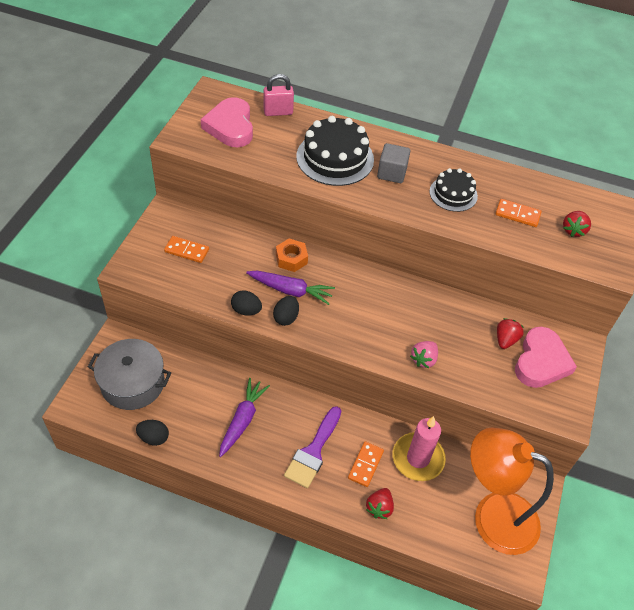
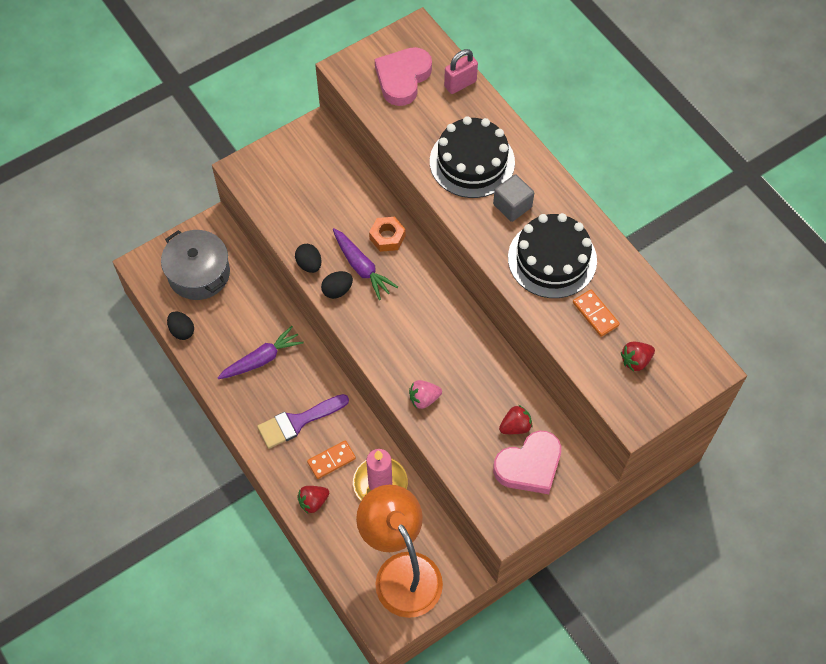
camera: 40 degrees right, 10 degrees up
(186, 251) = (302, 179): orange domino -> none
(278, 112) = (460, 84): pink padlock -> pink padlock turned 60 degrees counterclockwise
(453, 194) = (552, 259): black cake -> black cake, size x1.66

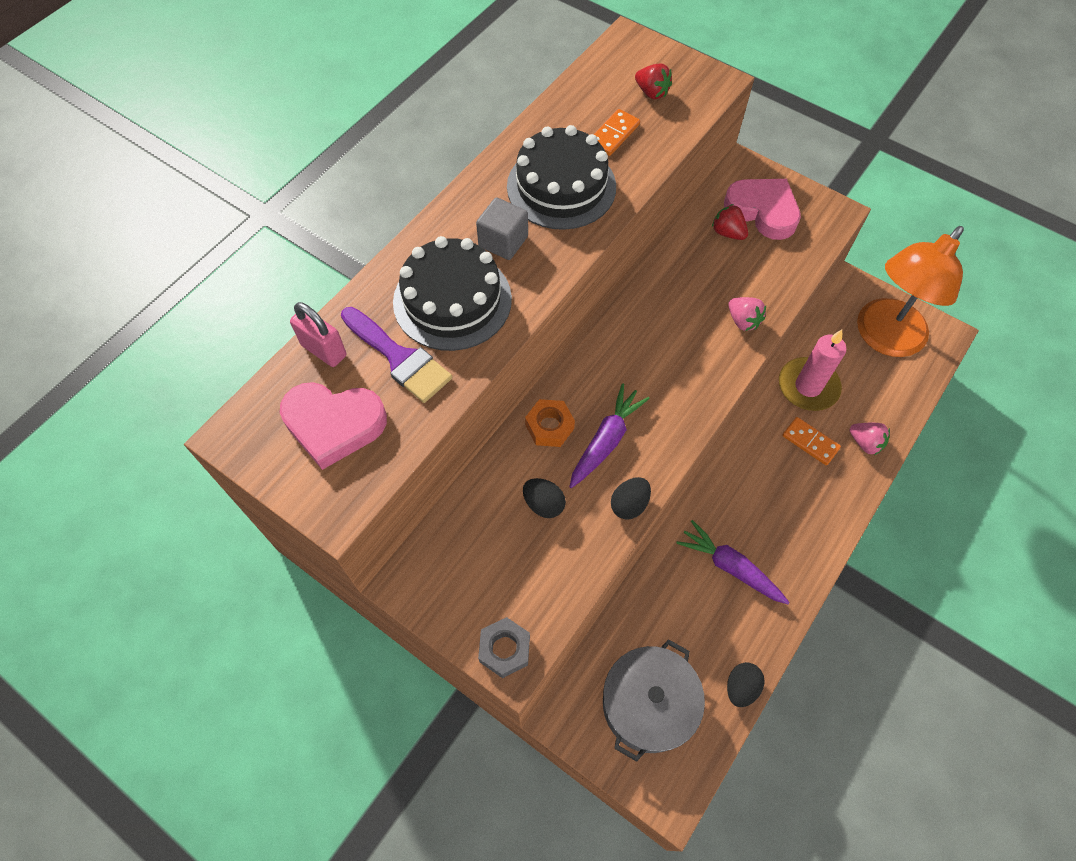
camera: 110 degrees left, 0 degrees up
(250, 167) = (504, 649): none -> grey nut
(297, 422) = (786, 494): purple brush -> purple brush (399, 358)
(313, 502) = (865, 443): red strawberry -> pink strawberry
(337, 290) = (651, 457): black egg -> black egg (543, 504)

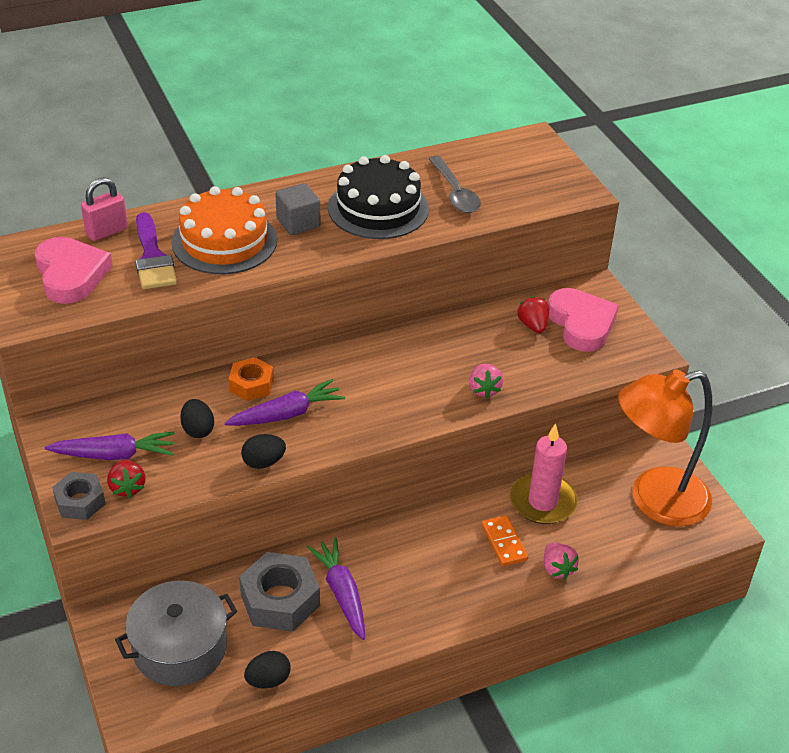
camera: 30 degrees right, 20 degrees down
(324, 350) = (107, 232): pink padlock -> pink padlock turned 75 degrees clockwise
(334, 425) = (71, 274): pink heart -> pink heart turned 150 degrees counterclockwise
(452, 300) = (224, 241): black cake -> orange cake
(492, 577) = (114, 455): none -> purple carrot
(613, 135) = (455, 193): orange domino -> grey spoon
(651, 93) = (516, 179): red strawberry -> red strawberry (127, 488)
(688, 604) = (280, 600): none -> grey nut

